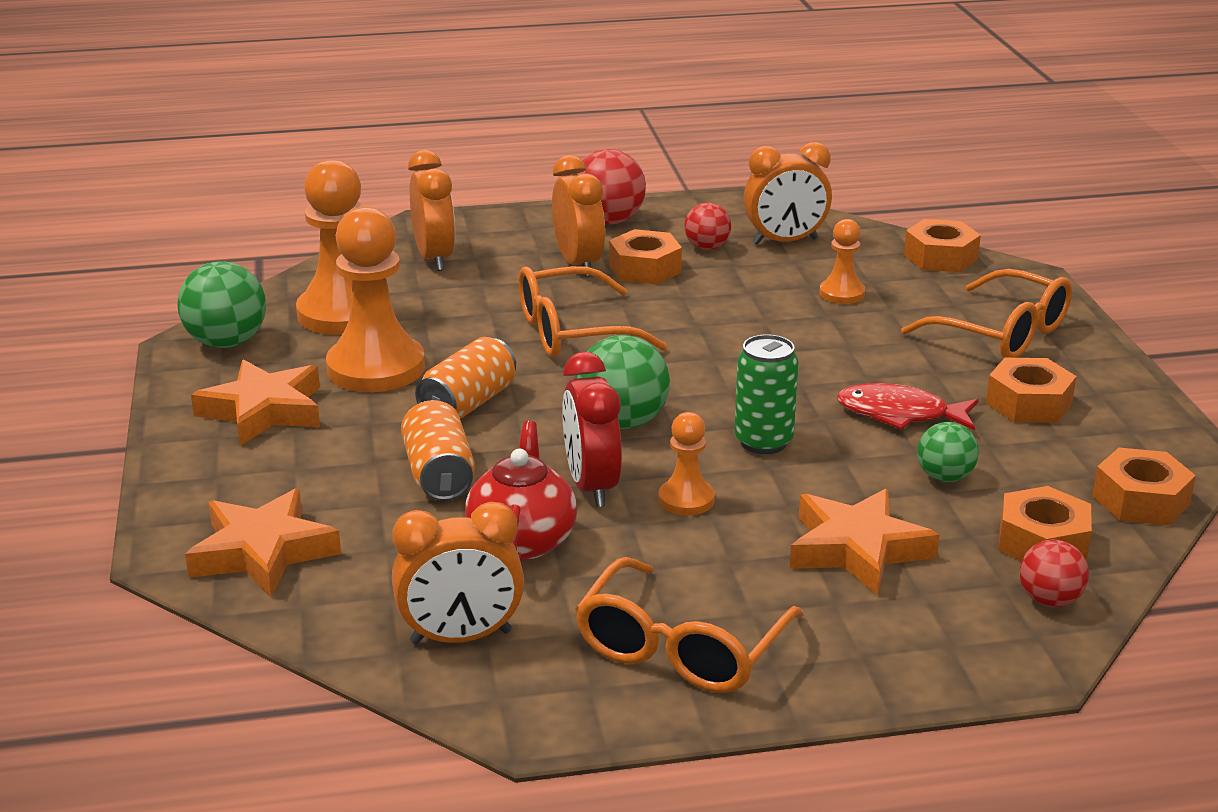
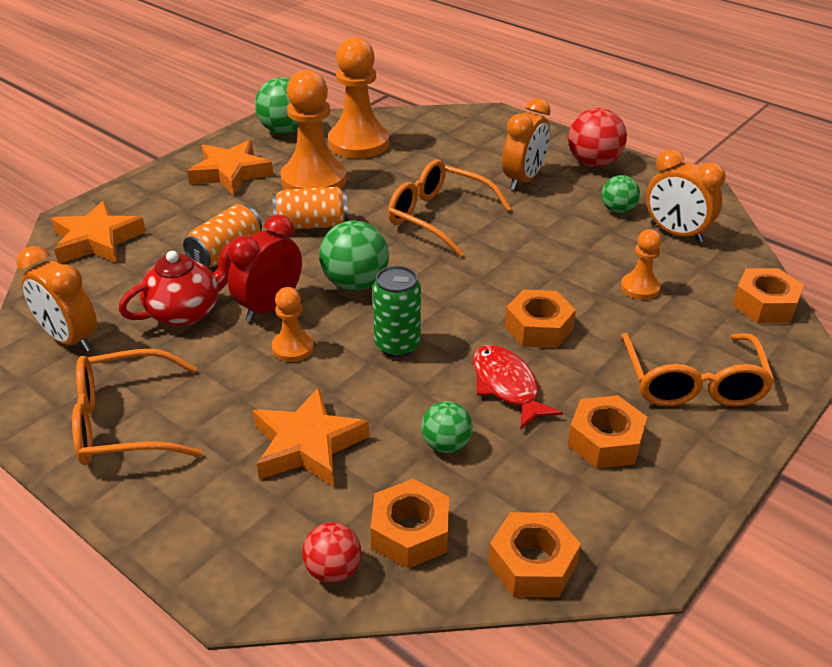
camera: 50 degrees right, 10 degrees up
(434, 258) = (458, 136): orange clock -> none
(645, 269) = (553, 203): orange nut -> orange nut (538, 328)
(707, 247) = (618, 210): red ball -> green ball

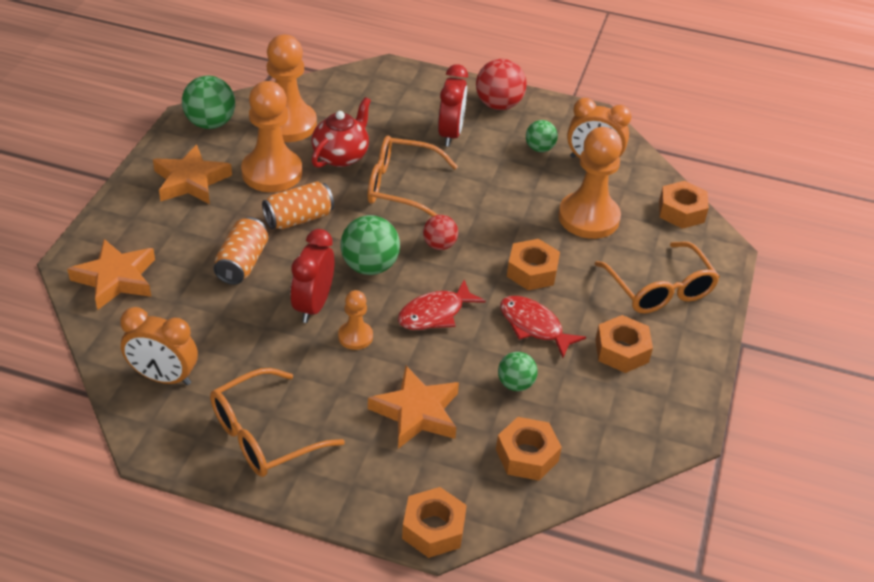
camera: 25 degrees left, 5 degrees up
(185, 312) = (246, 327): red teapot -> red teapot (341, 156)
(333, 570) = (490, 497): red ball -> red ball (439, 245)
(397, 345) = (435, 313): green can -> red fish
(523, 179) = (450, 134): orange clock -> red clock
(532, 564) = (617, 452): orange nut -> orange nut (433, 529)
(640, 287) = (588, 218): orange pawn -> orange pawn, size x1.98

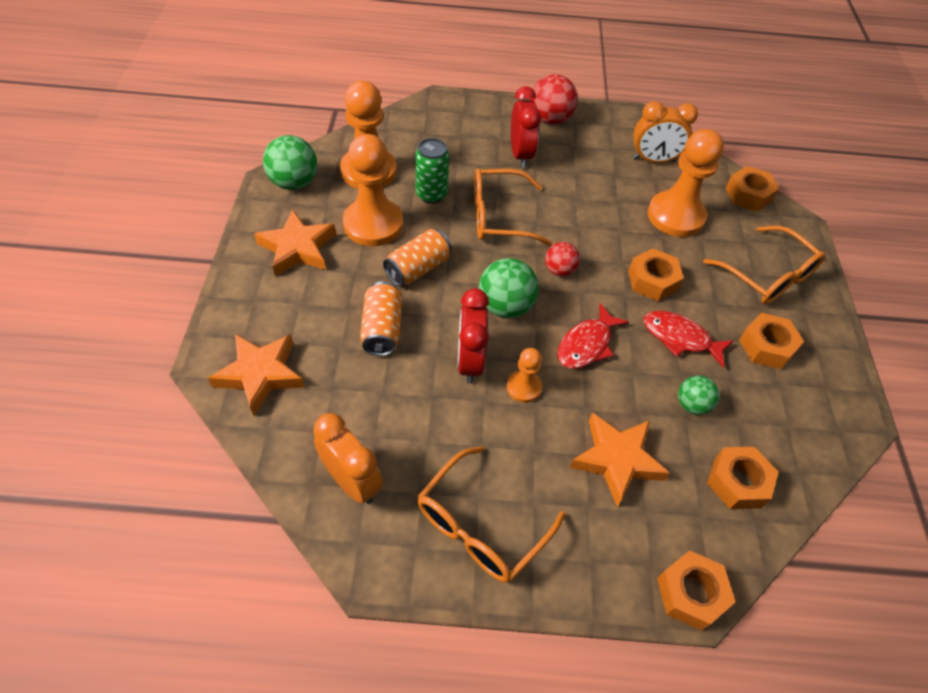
camera: 15 degrees left, 10 degrees up
(163, 377) = (352, 481): orange clock -> orange clock turned 135 degrees counterclockwise
(341, 156) = (431, 195): red teapot -> green can
(539, 148) = (603, 155): green ball -> none

